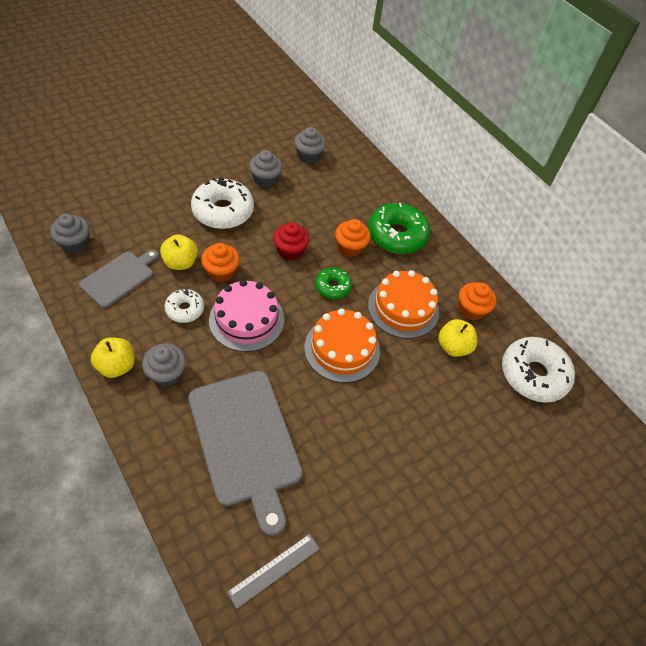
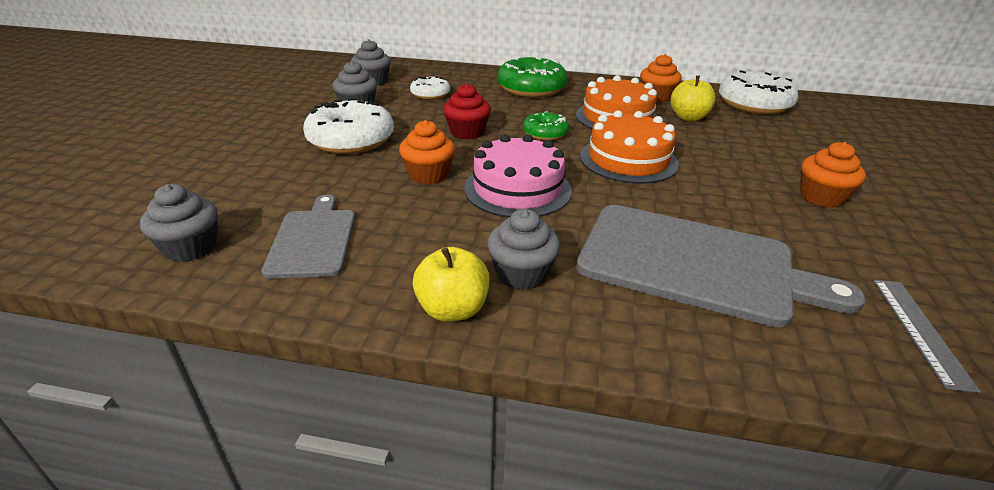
camera: 40 degrees left, 20 degrees down
(180, 263) = (371, 191): yellow apple -> none
(185, 309) = (443, 218): white donut -> white donut (430, 94)
(350, 247) = (511, 109): orange cupcake -> orange cupcake (821, 197)

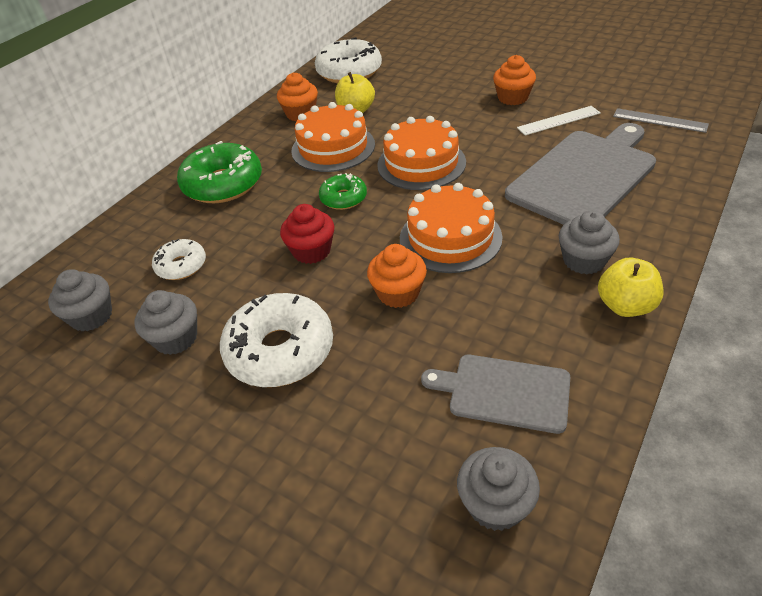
camera: 65 degrees left, 10 degrees up
(517, 189) = (450, 238): pink cake -> orange cake
(806, 235) = (558, 120): none -> white ruler

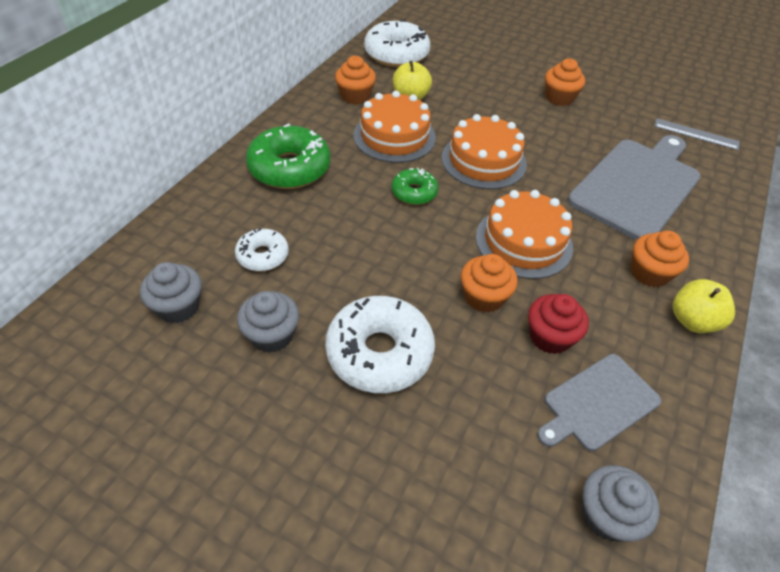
camera: 10 degrees left, 5 degrees up
(311, 251) = (392, 247): red cupcake -> red cupcake (550, 337)
(504, 392) = (598, 403): grey cutting board -> grey cutting board turned 45 degrees counterclockwise
(558, 120) = (605, 126): white ruler -> none
(584, 260) = (649, 273): grey cupcake -> orange cupcake

